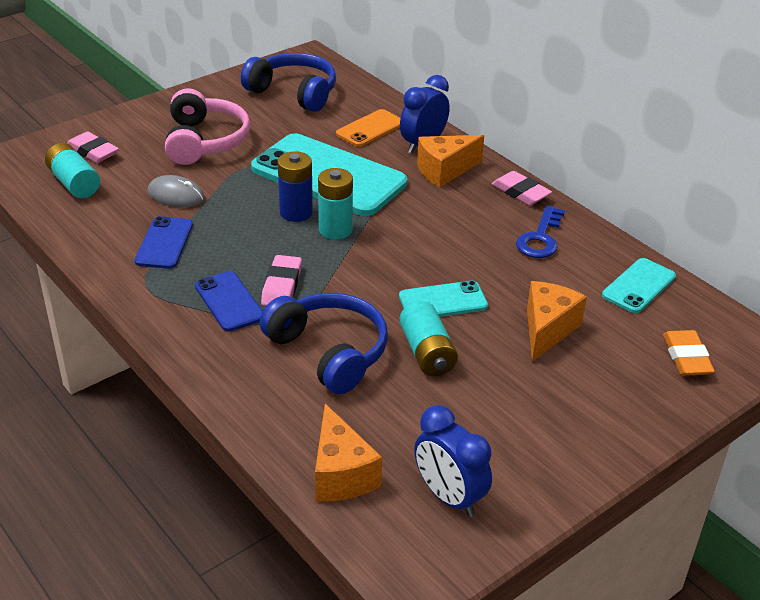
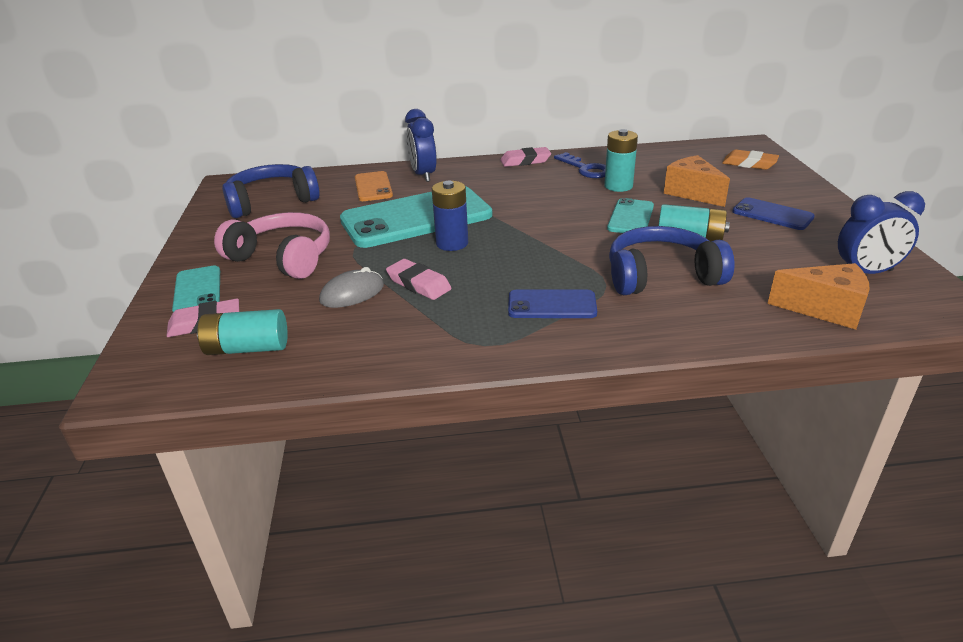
camera: 55 degrees left, 5 degrees down
(164, 243) = (424, 317): blue phone -> blue phone (772, 214)
(281, 286) = (551, 275): pink eraser -> pink eraser (418, 284)
(335, 230) = (496, 233): turquoise battery -> turquoise battery (618, 186)
(444, 171) = (467, 176): orange cheese -> none
(638, 286) = (666, 157): turquoise phone -> turquoise phone (197, 290)

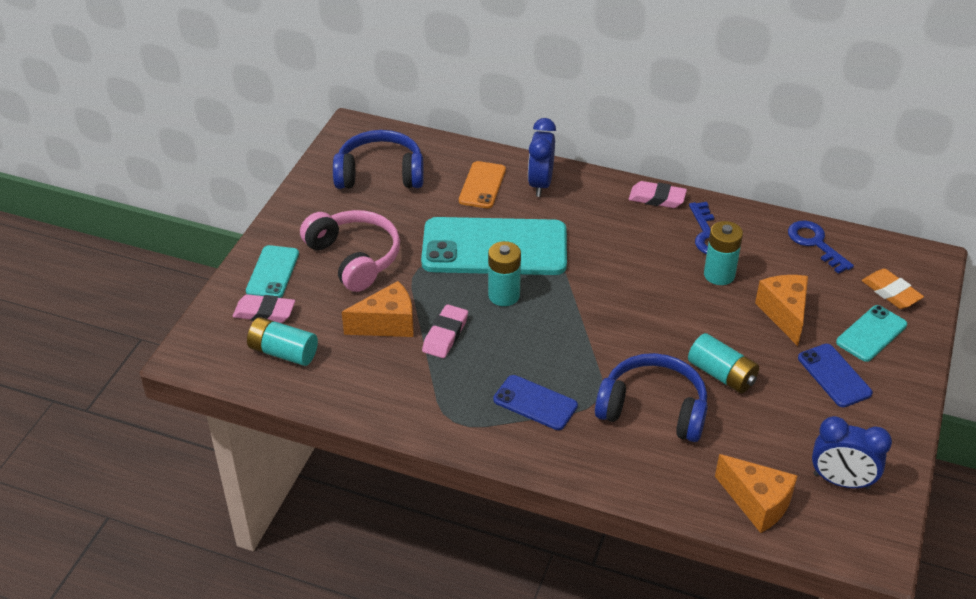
camera: 25 degrees right, 10 degrees up
(352, 293) = (387, 324): grey mouse -> orange cheese
(418, 284) = (445, 335): pink eraser -> pink eraser turned 45 degrees clockwise
(452, 243) = (504, 295): blue battery -> turquoise battery
(631, 217) = (691, 325): turquoise phone -> turquoise phone (871, 334)
(666, 155) = (815, 243): none -> blue key

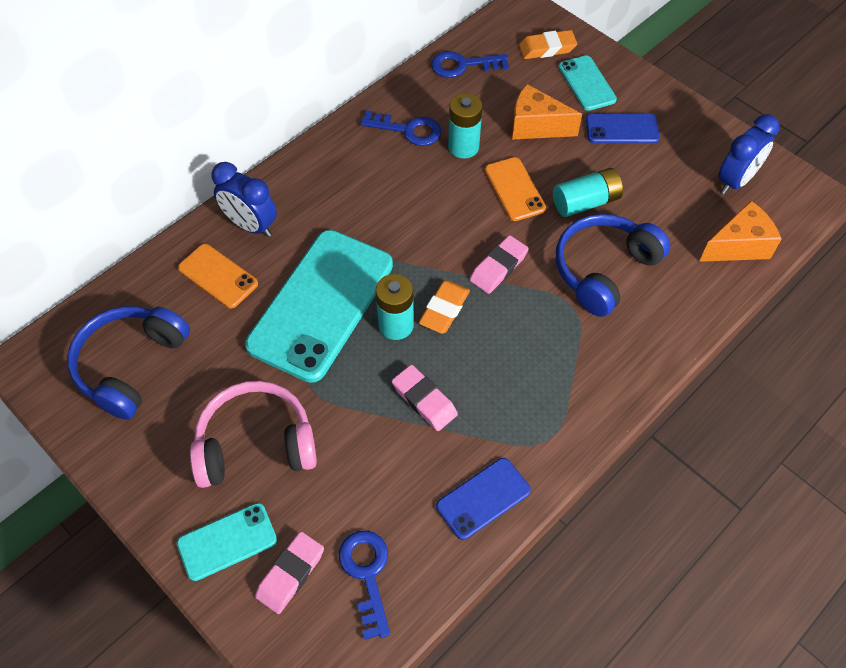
camera: 65 degrees left, 15 degrees up
(272, 272) = (227, 541): turquoise phone -> turquoise phone turned 60 degrees counterclockwise
(283, 352) = (367, 574): turquoise battery -> blue key
(387, 324) = (379, 449): orange cheese -> none
(535, 403) = (555, 359): blue phone -> blue phone (483, 498)
(538, 318) = (444, 309): none -> orange eraser
(657, 198) = (334, 144): pink eraser -> pink eraser (498, 267)
(698, 322) = (514, 189): none -> orange phone

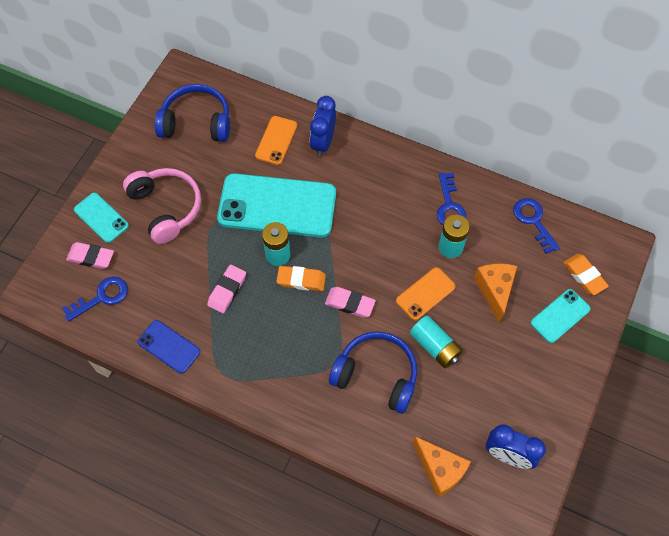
camera: 70 degrees right, 5 degrees up
(622, 129) = (522, 355): blue phone -> none

